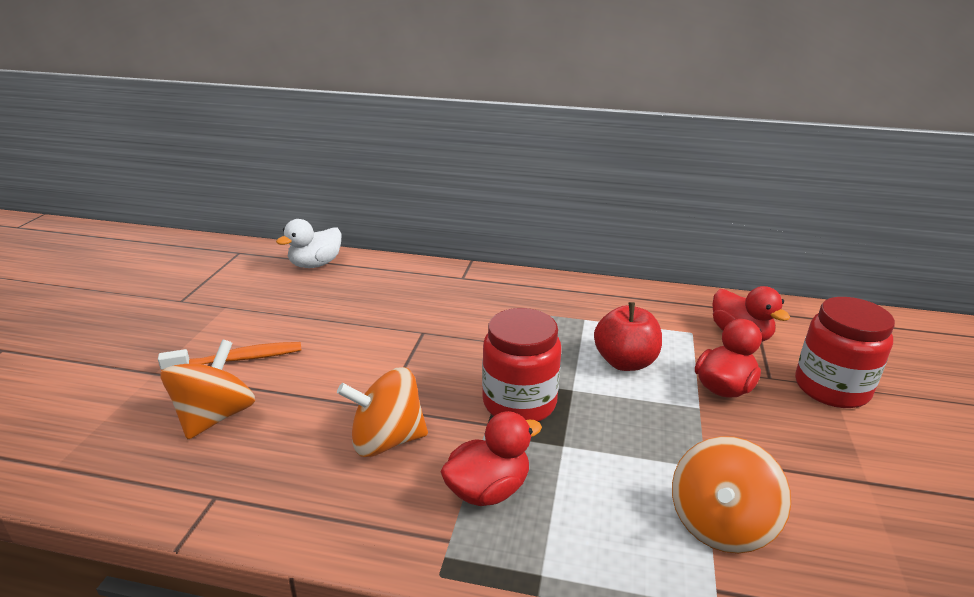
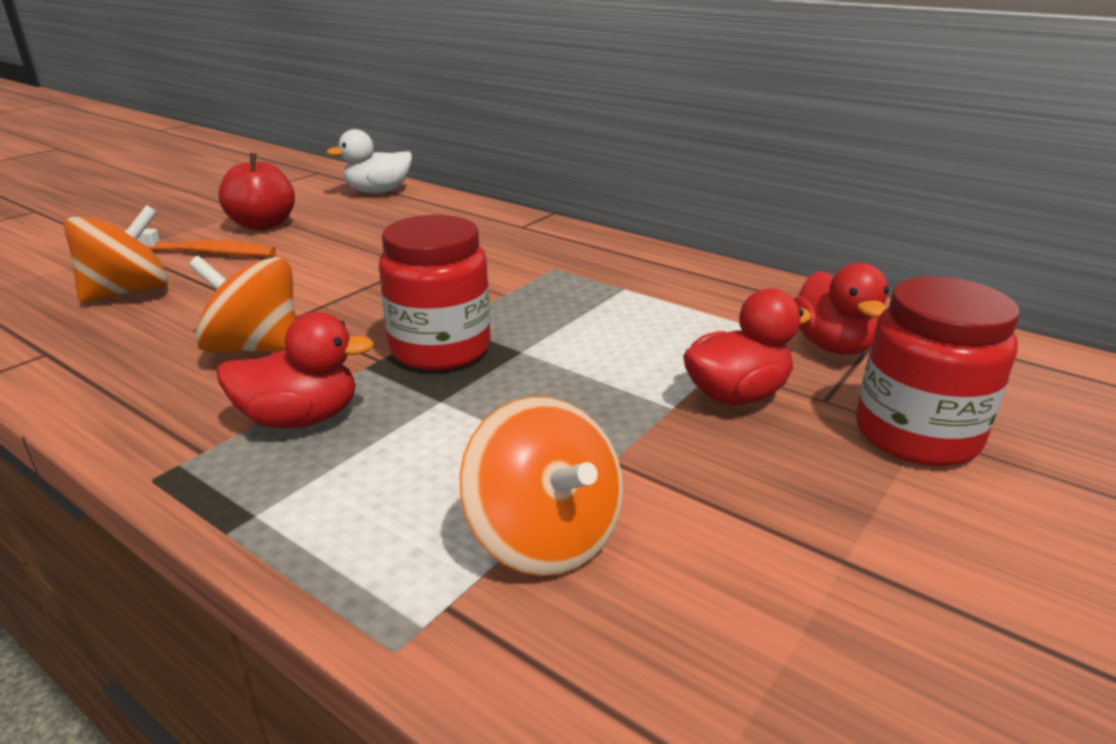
camera: 25 degrees right, 0 degrees up
(625, 362) = (625, 339): red apple -> red apple (263, 225)
(721, 524) = (544, 537): orange spinning top -> orange spinning top turned 90 degrees counterclockwise

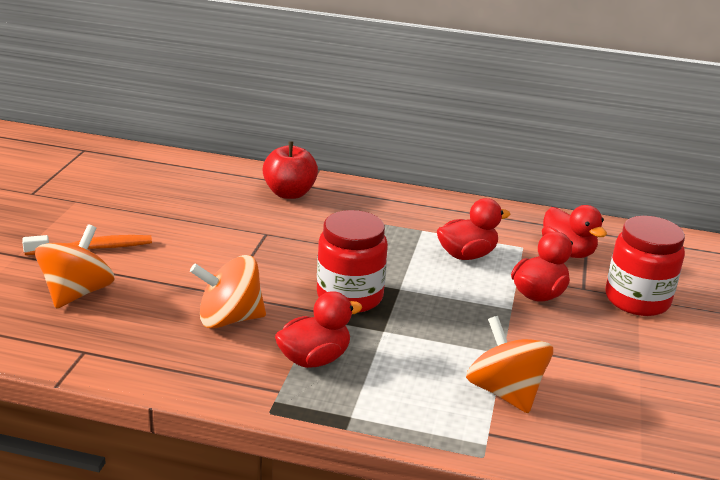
camera: 25 degrees left, 0 degrees up
(263, 225) = (105, 213): red apple -> red apple (289, 193)
(378, 192) = (162, 165): white duck -> none
(544, 537) = (505, 392): orange spinning top -> orange spinning top turned 150 degrees counterclockwise
(663, 326) = (467, 255): none -> red duck

